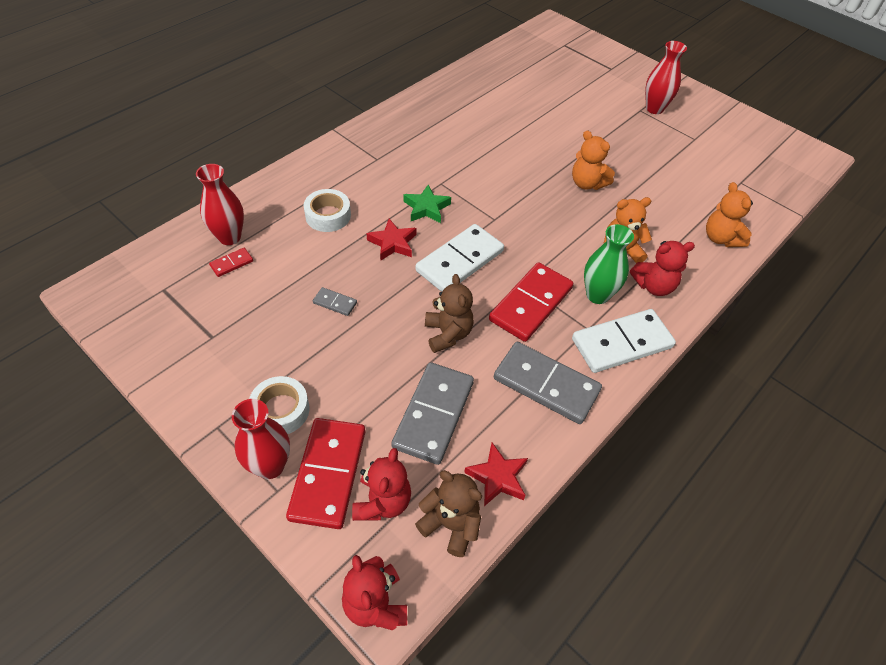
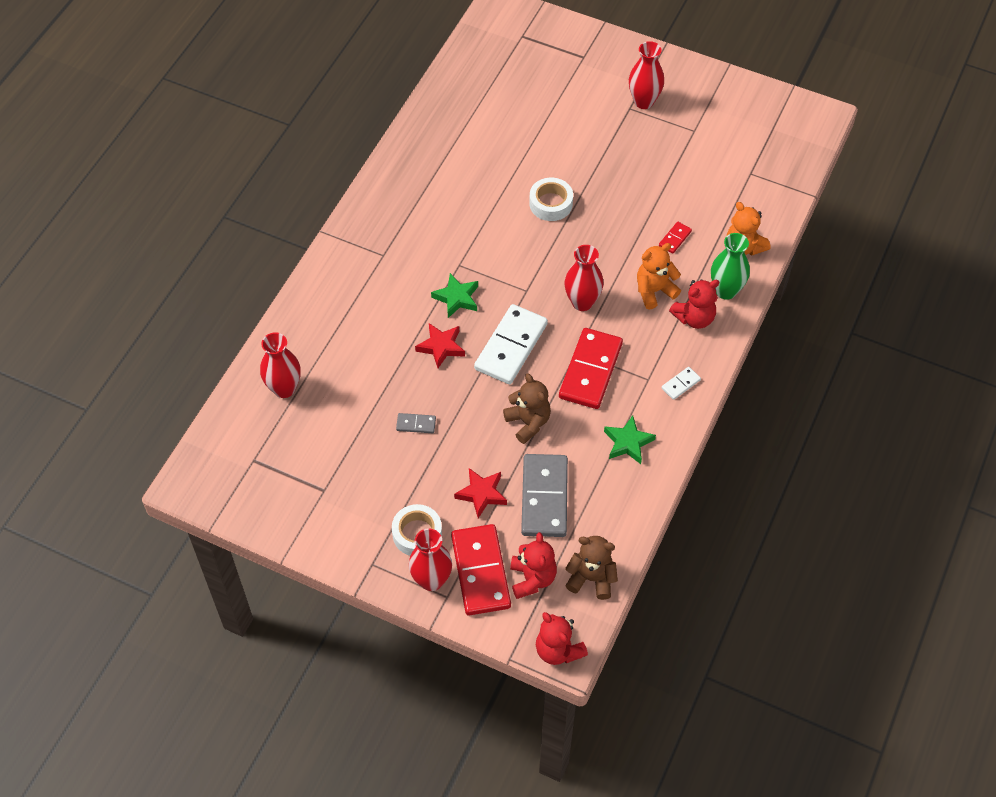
camera: 15 degrees left, 5 degrees up
(231, 263) = (301, 415): red domino -> red domino (675, 238)
(328, 215) = (366, 336): white tape -> white tape (551, 203)
(497, 477) = (614, 532): red star -> red star (481, 494)
(544, 242) = (582, 302): none -> red vase
(546, 385) = (628, 442): grey domino -> green star
(587, 183) = (602, 221): orange teddy bear -> none
(597, 295) = (646, 343): green vase -> green vase (726, 290)
(622, 343) = (681, 384): white domino -> white domino, size x0.44

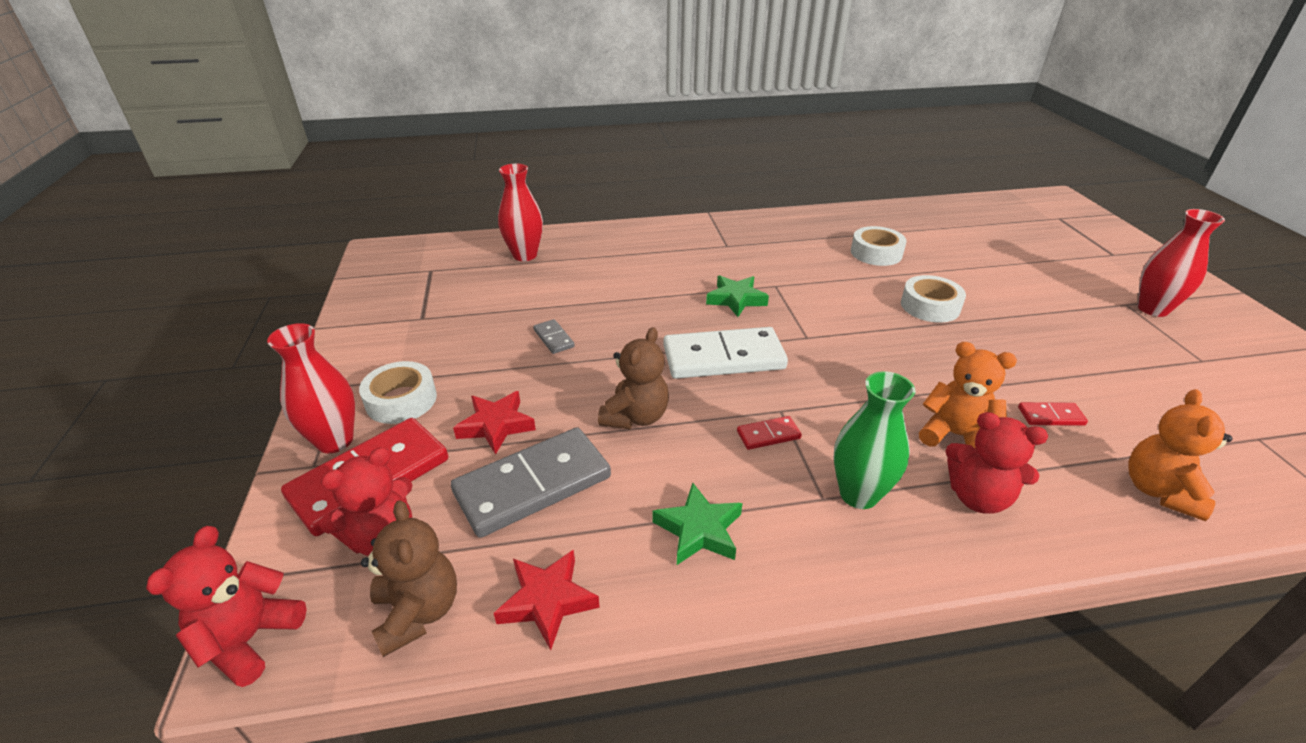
camera: 55 degrees right, 20 degrees down
(441, 347) = (667, 314): red star -> red star (547, 601)
(471, 178) = (876, 253): none -> white tape
(582, 302) = (850, 382): red vase -> none
(590, 371) = (768, 435): red domino -> red domino, size x0.44
(681, 384) = (859, 540): white domino -> none
(726, 290) = (1067, 509): green vase -> green vase (858, 494)

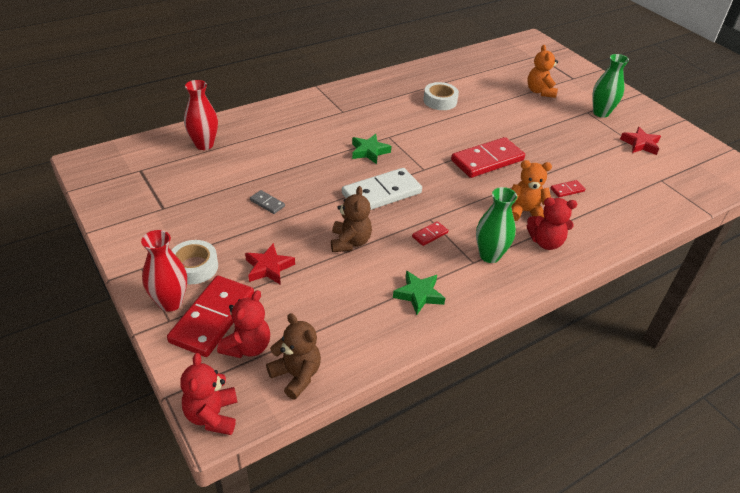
camera: 25 degrees left, 5 degrees up
(533, 485) = (314, 295): grey domino -> none
(547, 601) = (361, 350): red star -> red star (640, 144)
(918, 343) = (487, 160): none -> red domino
(930, 306) = (485, 134): white tape -> none
(1152, 309) = (601, 113): red vase -> green vase
(1159, 491) = (624, 218): orange teddy bear -> orange teddy bear (540, 91)

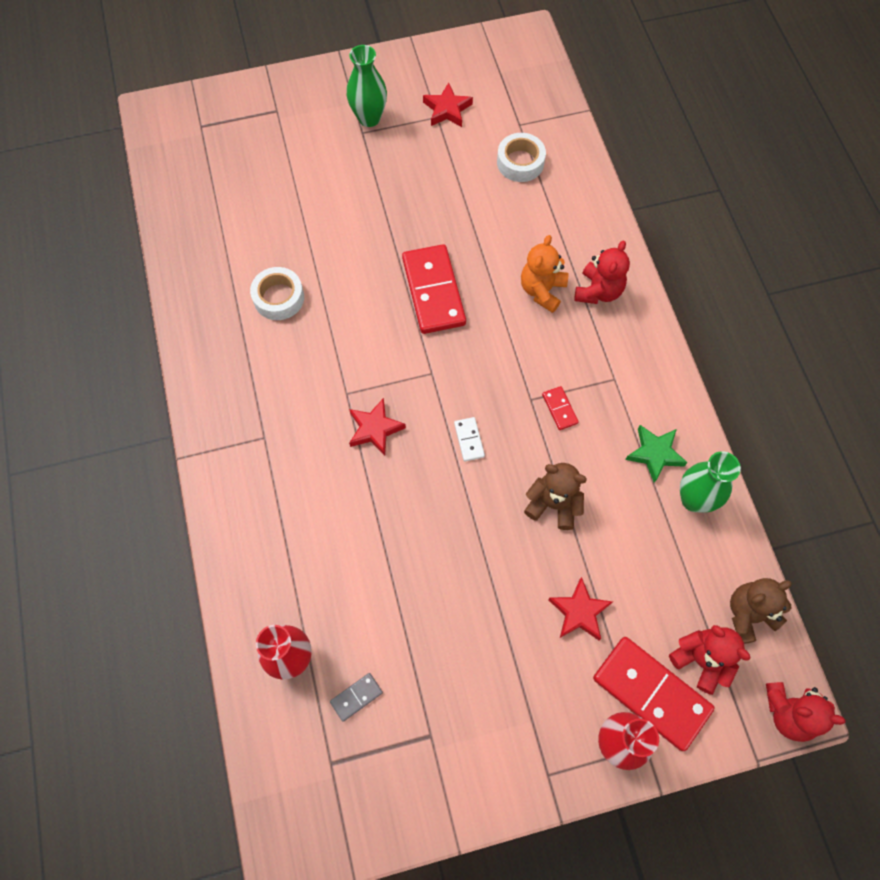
camera: 70 degrees left, 25 degrees up
(194, 267) = (560, 705): white tape -> white tape (520, 162)
(267, 203) = (454, 590): grey domino -> grey domino (356, 697)
(369, 152) = (375, 429): green star -> red star
(381, 193) = (469, 440): white domino -> white domino, size x0.44
(489, 255) = (607, 357): green vase -> green vase (694, 499)
(540, 91) = (297, 165): orange teddy bear -> none
(567, 190) = (513, 228): red domino -> none

